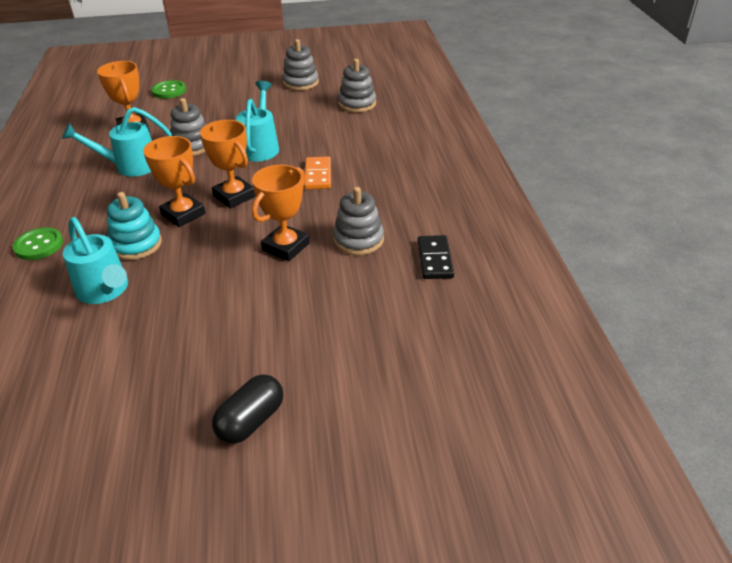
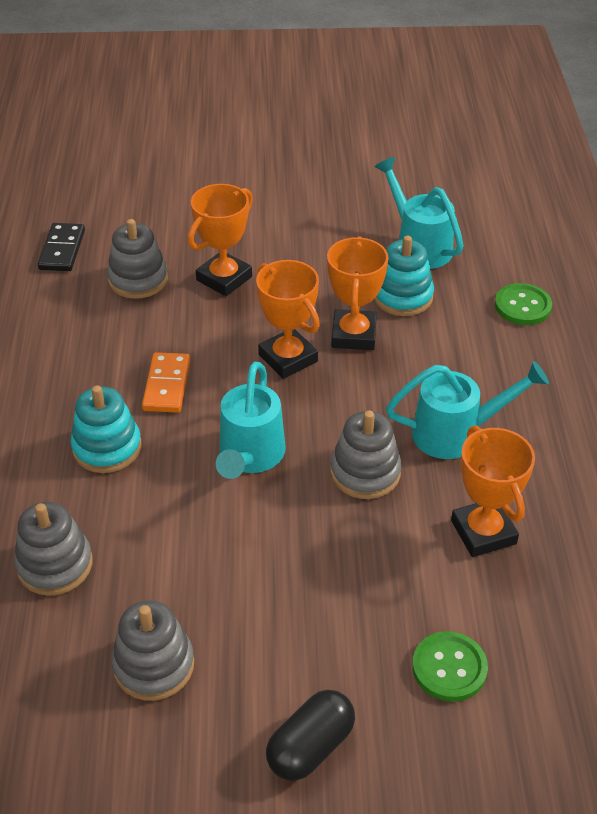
camera: 175 degrees left, 5 degrees up
(183, 214) = (354, 335): orange trophy -> orange trophy turned 45 degrees clockwise
(251, 421) = (264, 139): black capsule -> black capsule (310, 747)
(347, 144) = (107, 447): none -> turquoise stacking toy

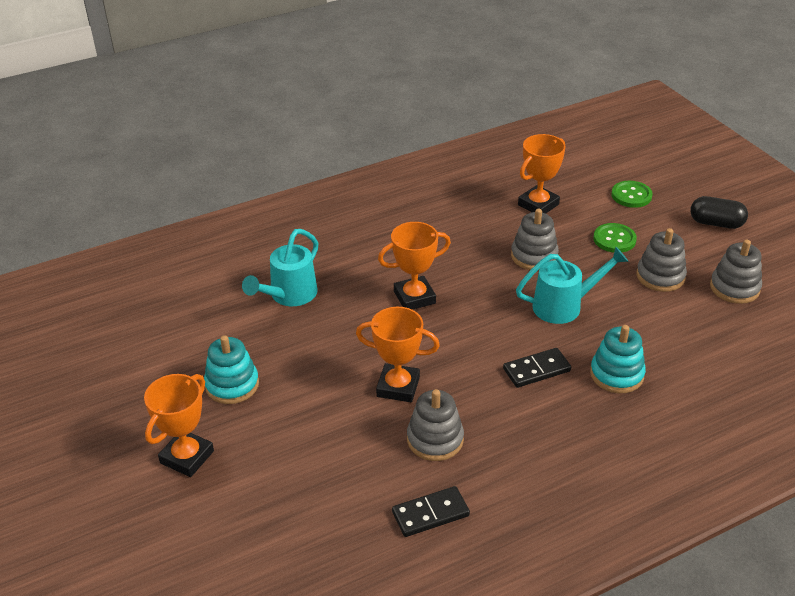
camera: 115 degrees left, 5 degrees down
(55, 565) = (721, 355): grey stacking toy -> grey stacking toy (660, 276)
(167, 385) = (536, 370): orange domino -> black domino
(288, 358) = (462, 320): orange trophy -> orange trophy (187, 457)
(402, 296) = (356, 287): turquoise stacking toy -> turquoise stacking toy (232, 385)
(456, 433) = (472, 231): turquoise watering can -> none
(522, 306) = (330, 232): green button -> green button (614, 239)

